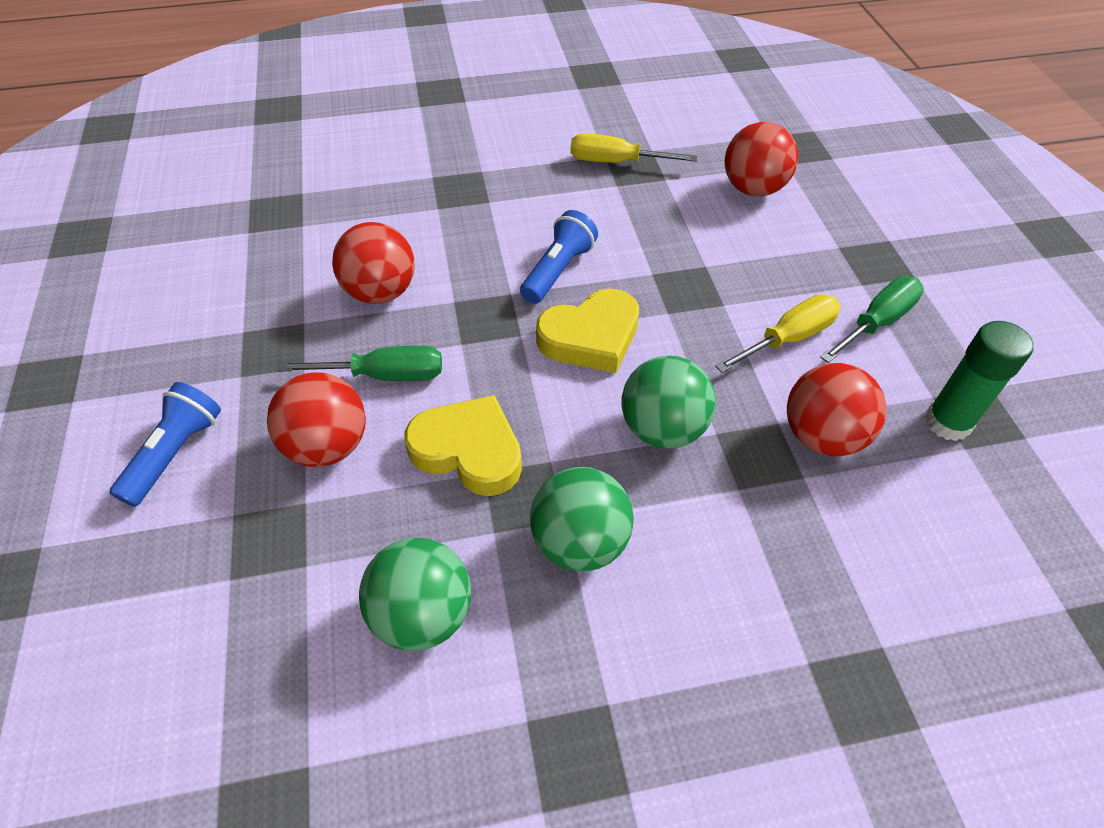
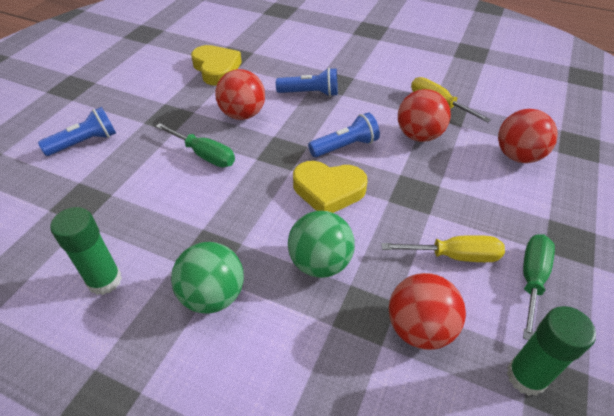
camera: 35 degrees right, 5 degrees down
(328, 446) = (146, 174): red ball -> red ball (418, 135)
(423, 614) = (104, 280): green ball -> green glue stick
(445, 218) = (310, 93): none -> blue flashlight
(468, 451) = (206, 214): yellow heart -> yellow heart (216, 69)
(876, 323) = (531, 280): green screwdriver -> green screwdriver turned 60 degrees counterclockwise

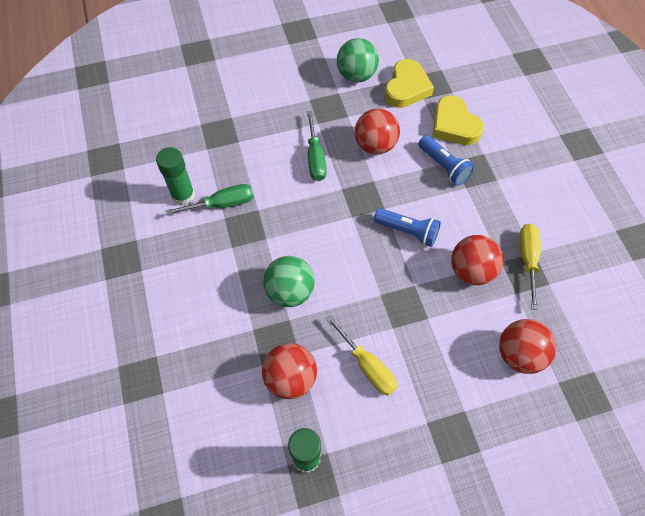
camera: 50 degrees right, 15 degrees up
(85, 142) = (262, 88): blue flashlight -> none
(213, 295) = (219, 254): green ball -> green ball (356, 75)
(328, 190) = (354, 252): yellow heart -> yellow heart (454, 125)
(531, 280) = (389, 426): green screwdriver -> green screwdriver (222, 204)

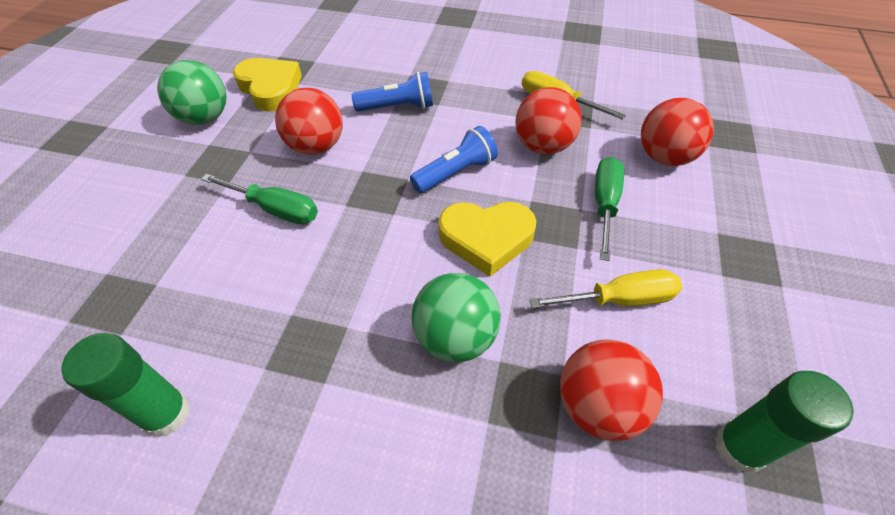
camera: 60 degrees left, 10 degrees down
(222, 204) = (238, 360): green screwdriver -> green screwdriver (604, 205)
(454, 125) = (355, 77): yellow heart -> yellow heart (486, 239)

